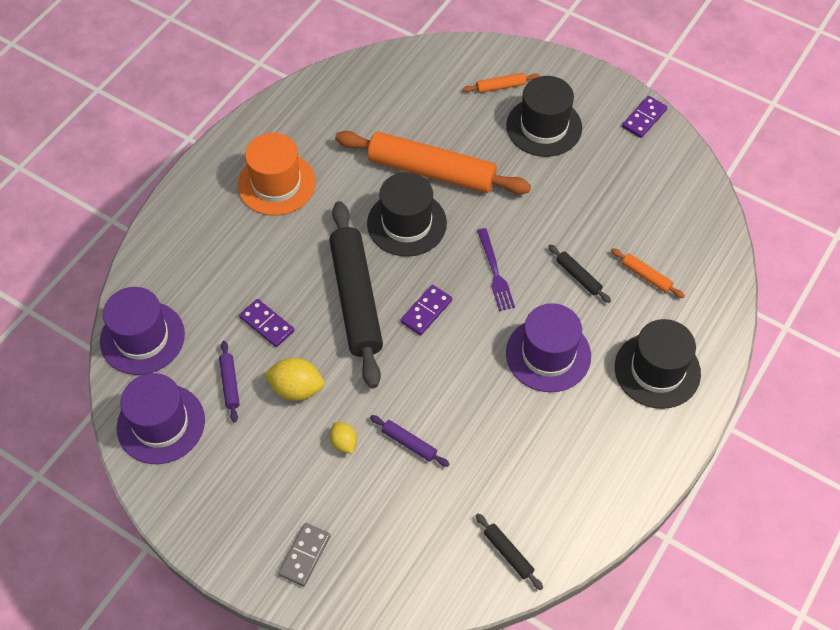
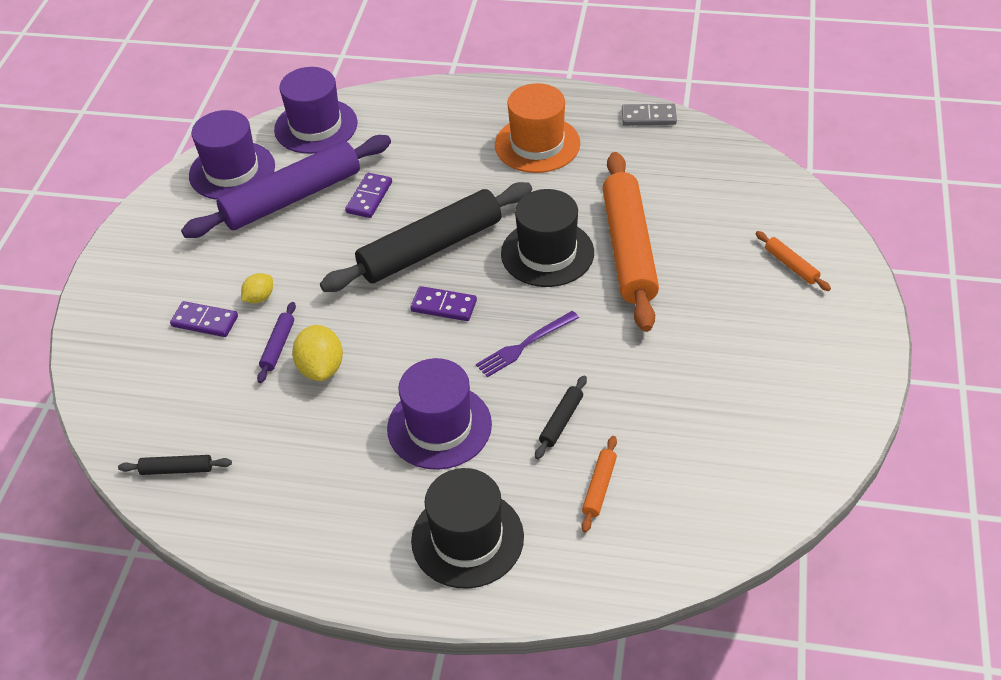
camera: 70 degrees right, 10 degrees down
(230, 384) = (292, 197): purple rolling pin -> purple rolling pin, size x2.46
(296, 389) = (306, 243): yellow lemon -> yellow lemon (321, 368)
(304, 555) = (129, 312): grey domino -> grey domino (648, 117)
(508, 553) = (177, 469): black rolling pin -> black rolling pin turned 60 degrees clockwise
(544, 127) = (760, 322): black hat -> none
(644, 118) = (845, 414): purple domino -> purple domino (205, 321)

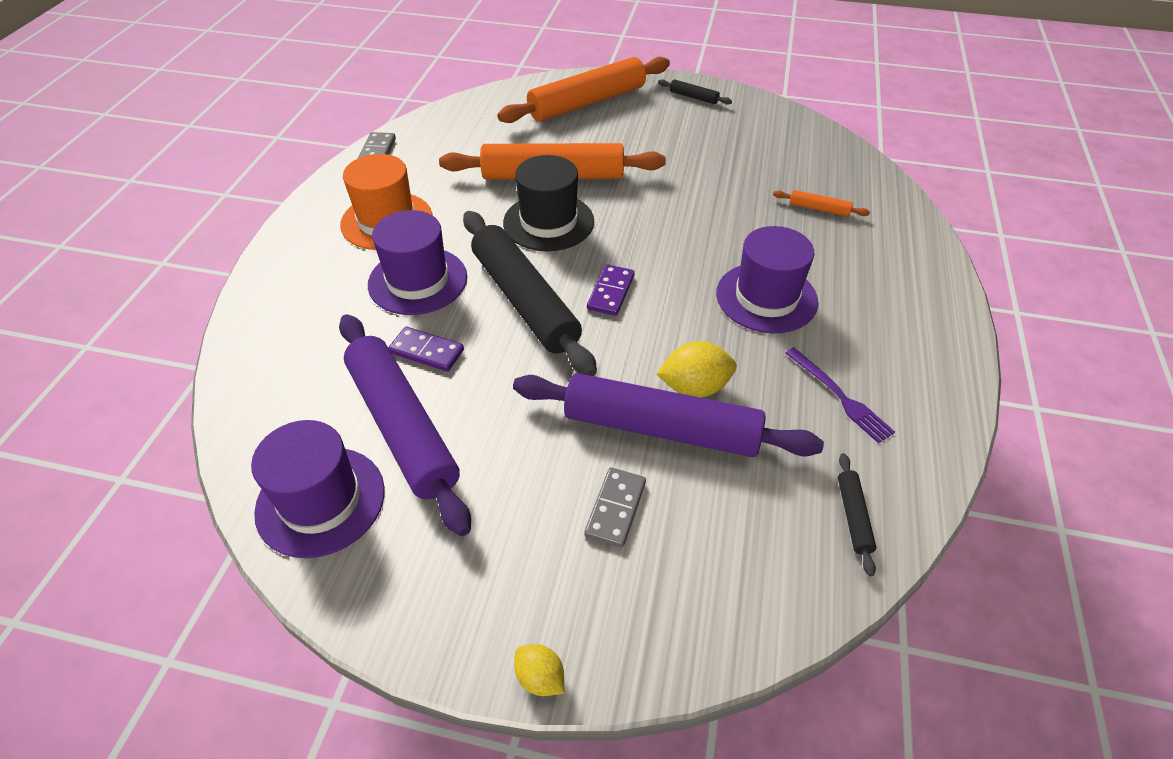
camera: 90 degrees left, 0 degrees up
(205, 321) = (615, 509): purple domino -> grey domino
(259, 297) = (580, 451): yellow lemon -> yellow lemon (540, 677)
(278, 346) = (661, 428): purple rolling pin -> purple rolling pin, size x2.46
(316, 126) = (265, 407): purple hat -> purple hat (418, 281)
(467, 538) = (886, 282): black hat -> none
(525, 345) = (666, 241): purple fork -> purple fork (840, 396)
(561, 421) = (753, 224): black rolling pin -> black rolling pin (693, 97)
(791, 265) = (587, 102): orange rolling pin -> orange rolling pin, size x2.46

